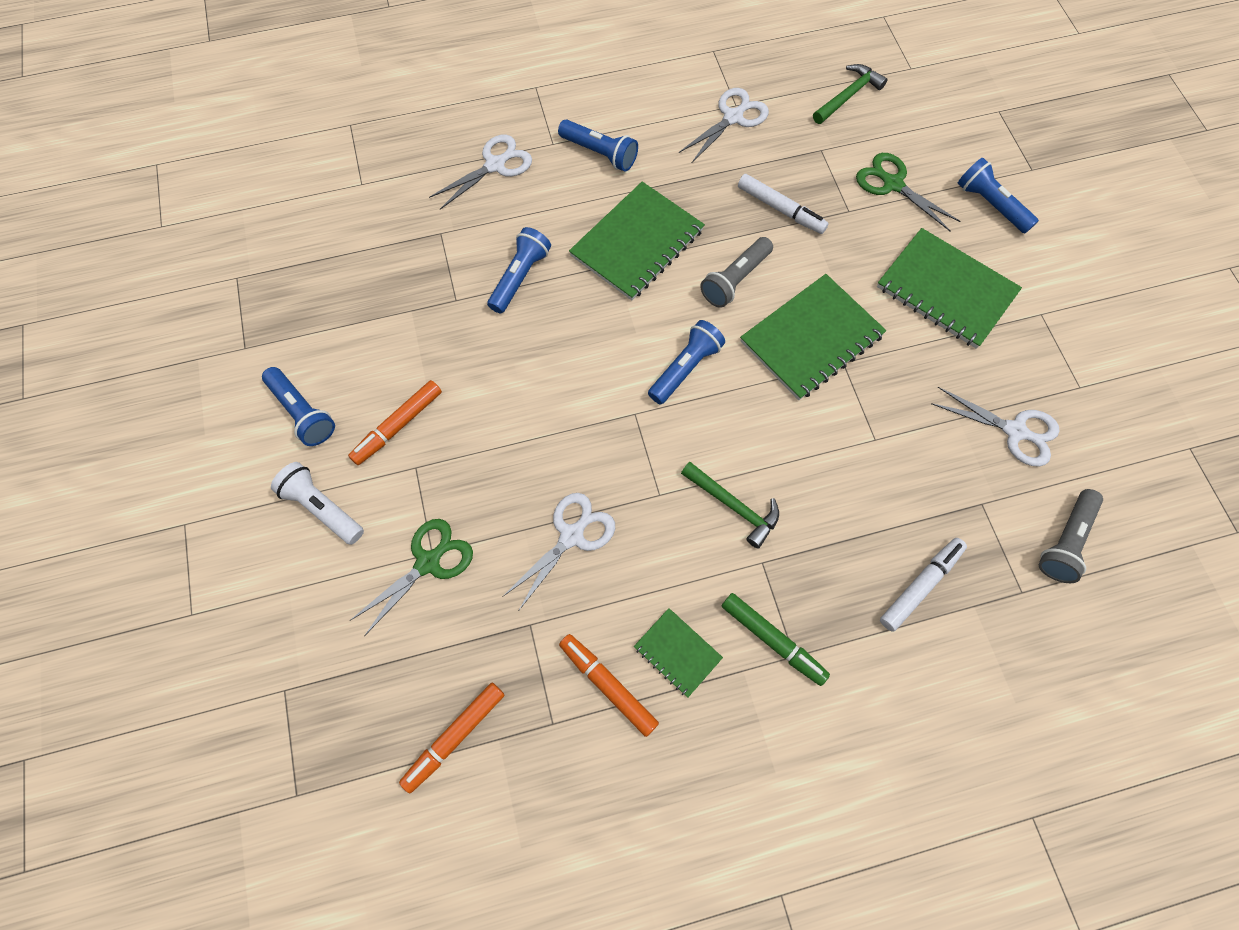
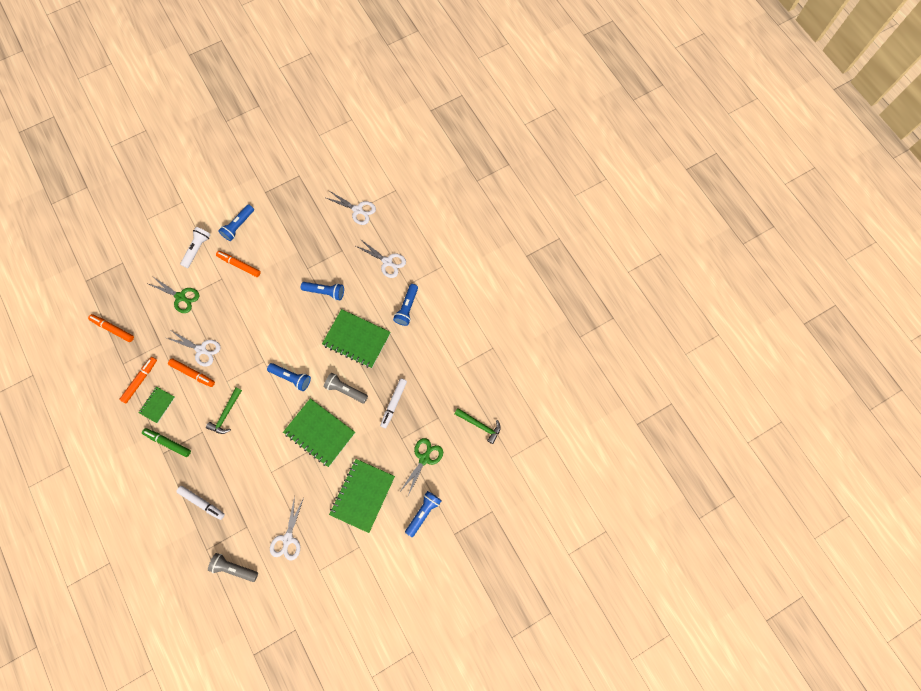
camera: 75 degrees right, 5 degrees up
(623, 562) = (193, 374): none -> orange marker
(733, 117) = (448, 367): white scissors -> white scissors (357, 210)
(772, 640) = (168, 442): green marker -> green marker turned 90 degrees clockwise

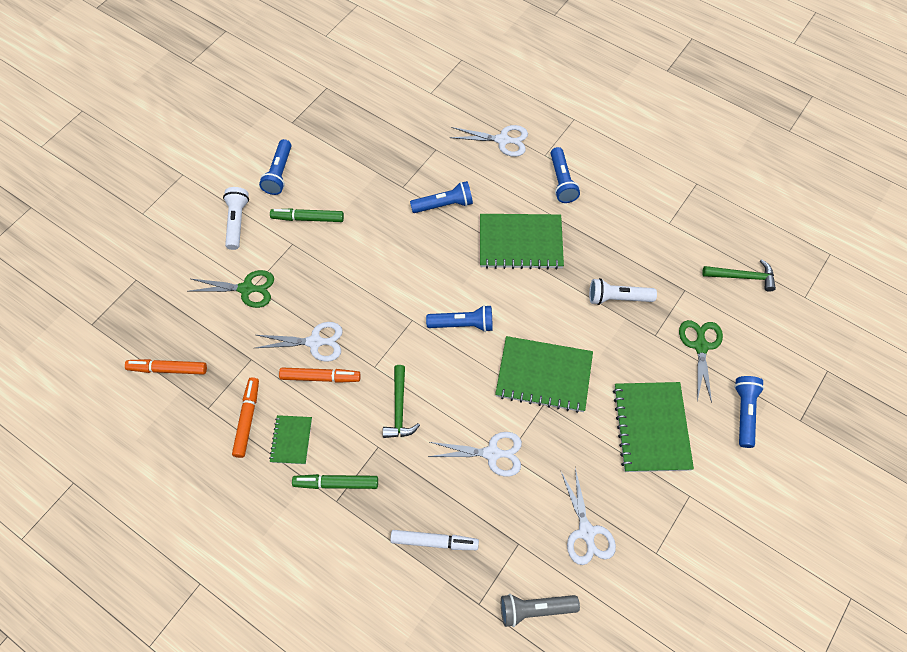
camera: 25 degrees left, 10 degrees down
(239, 265) = (308, 218): orange marker -> green marker
(345, 390) = (545, 308): grey flashlight -> none
(357, 210) = (427, 98): white scissors -> white scissors (492, 453)
(393, 403) = (618, 298): white marker -> white flashlight

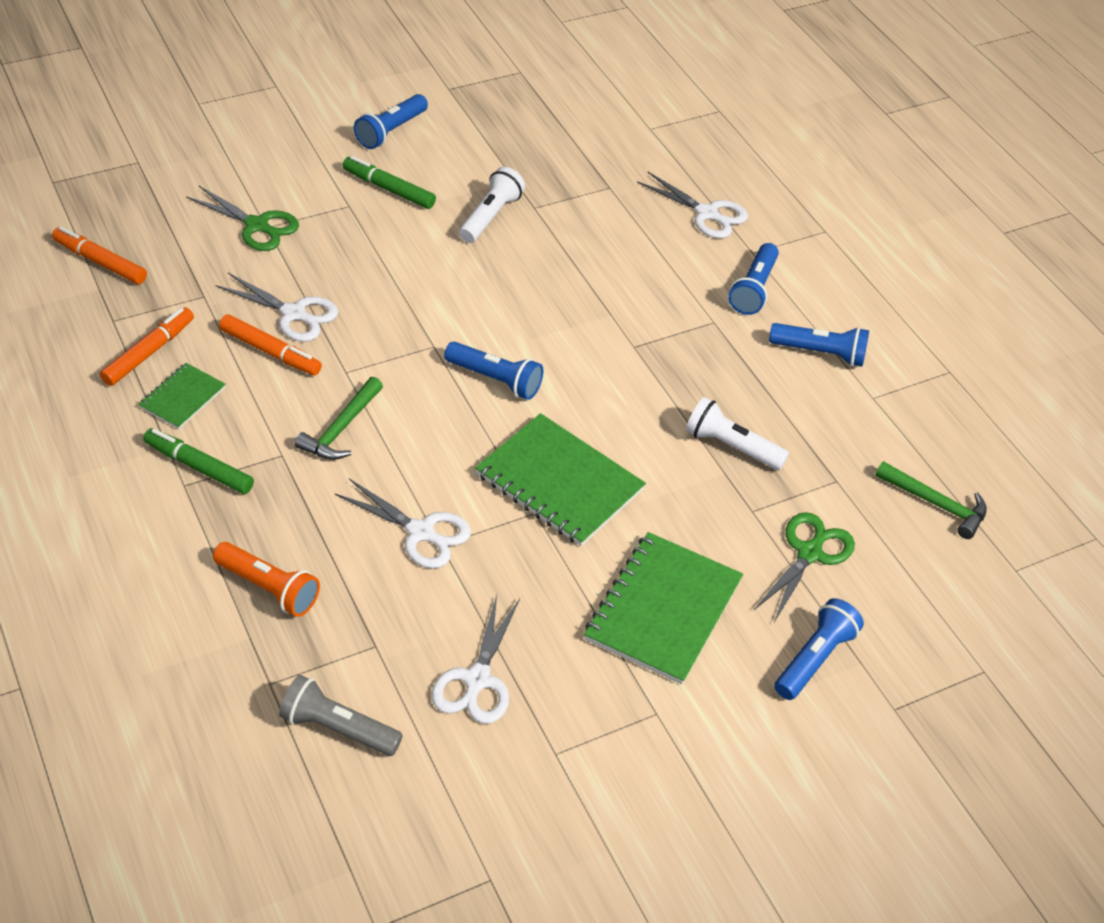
camera: 25 degrees right, 15 degrees down
(237, 222) = (300, 157): white flashlight -> white flashlight (490, 216)
(434, 542) = (268, 588): white marker -> orange flashlight
(444, 205) = (573, 247): blue flashlight -> blue flashlight (820, 353)
(520, 243) = (643, 329): green notebook -> none

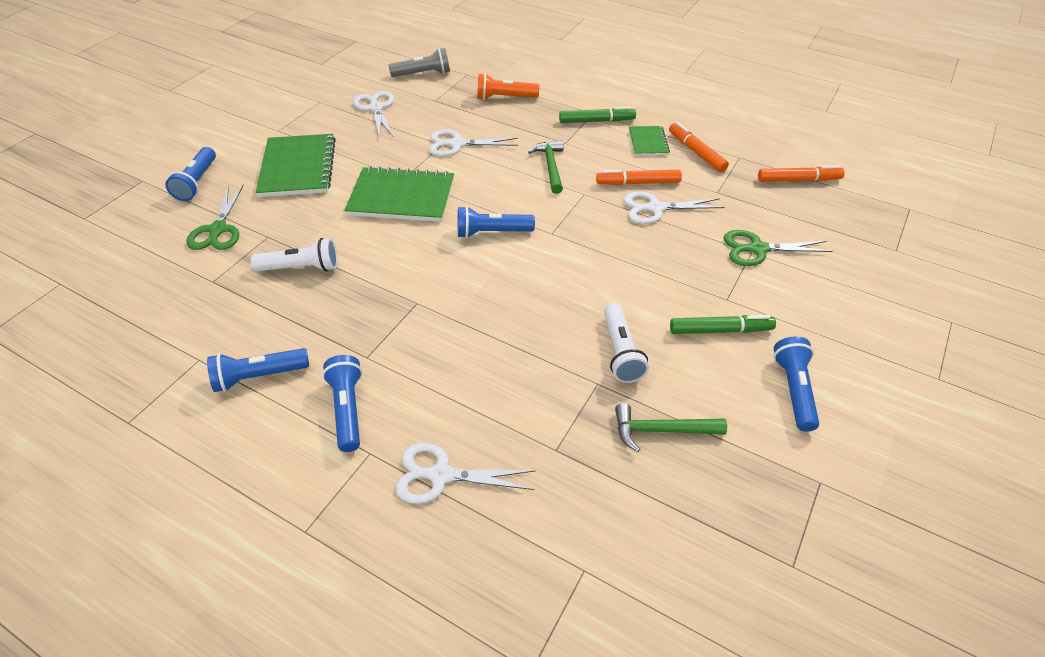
camera: 150 degrees right, 0 degrees up
(149, 352) = (696, 152): orange marker -> orange marker turned 150 degrees clockwise
(936, 504) = (128, 300): green hammer -> green hammer (661, 430)

